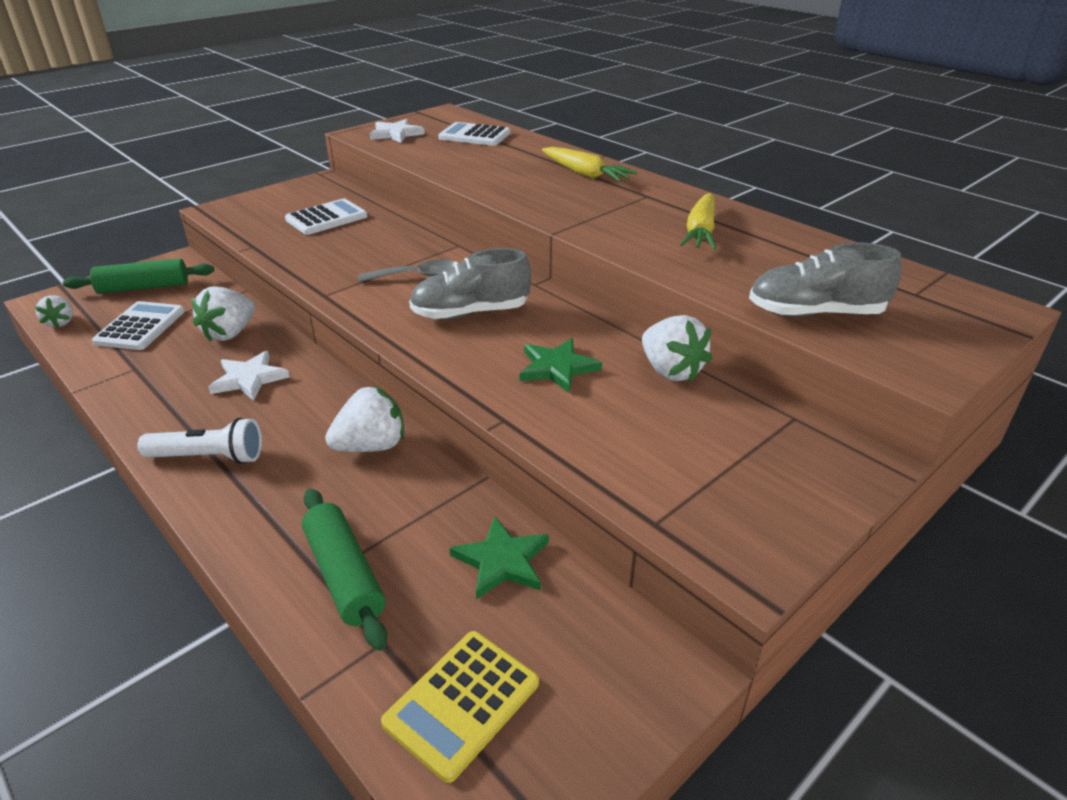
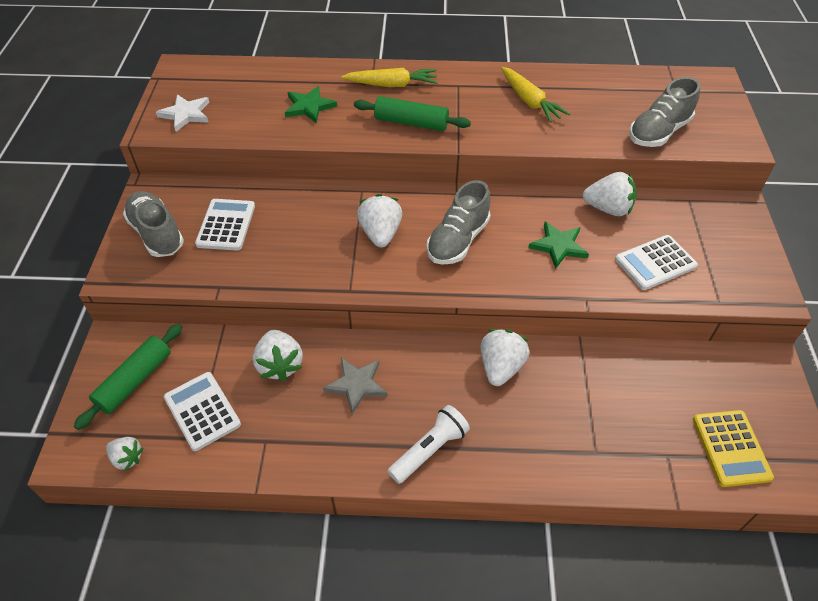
camera: 45 degrees left, 15 degrees up
(249, 378) = (356, 385): white star -> grey star
(278, 202) = (157, 234): none -> grey shoe
(345, 575) = (605, 443): green rolling pin -> green rolling pin (411, 123)
(418, 276) = (380, 234): grey spoon -> white strawberry
(474, 136) = (251, 84): white calculator -> white calculator (655, 263)
(502, 561) = (651, 374): green star -> green star (309, 107)

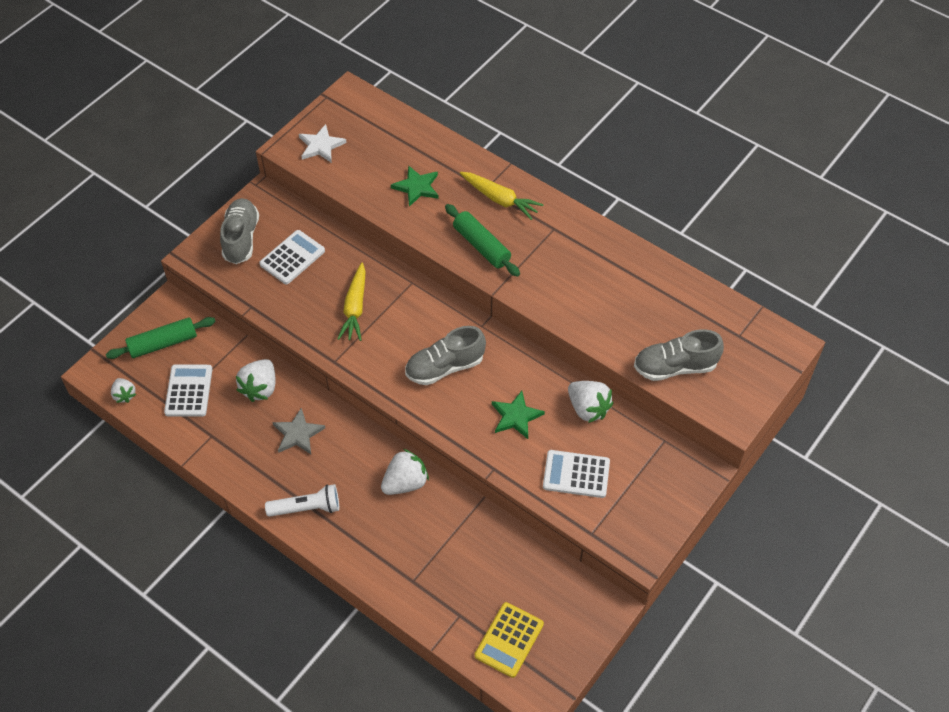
camera: 35 degrees right, 5 degrees up
(380, 234) = (394, 328): white strawberry -> none
(529, 101) = (597, 277): yellow carrot -> yellow carrot (355, 308)

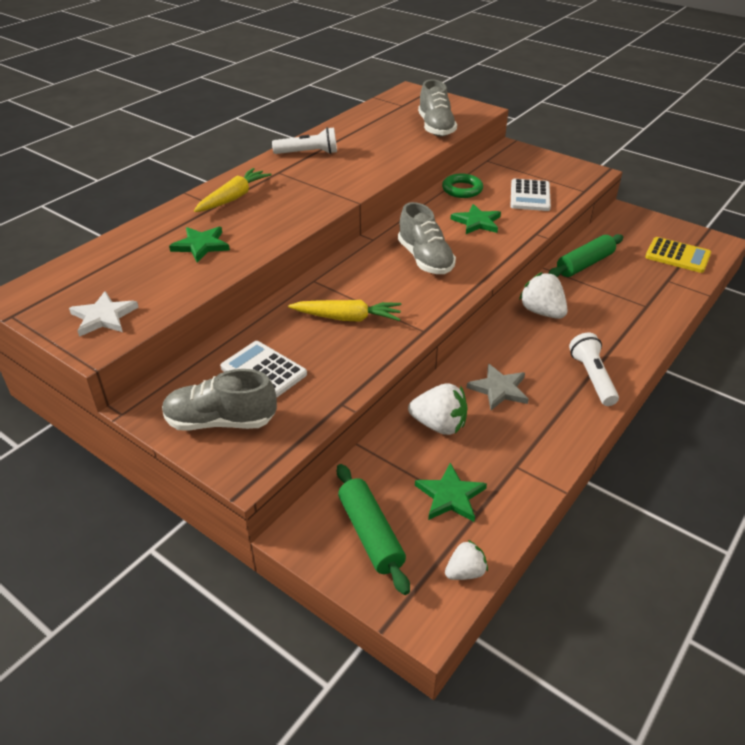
camera: 90 degrees left, 15 degrees down
(188, 391) = (450, 496): white calculator -> green star
(481, 246) = (295, 207): green rolling pin -> green rolling pin (584, 264)
(588, 408) = (462, 189): white strawberry -> green ring
(598, 250) = (308, 153): none -> white flashlight

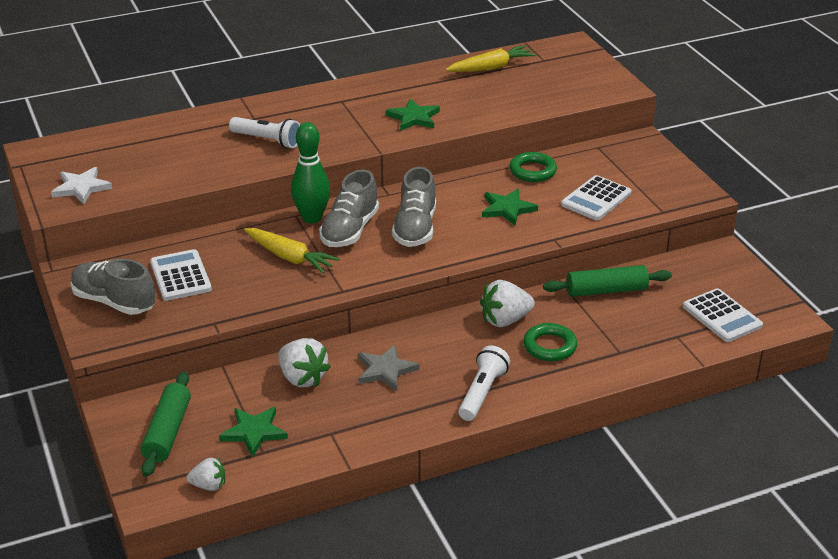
camera: 30 degrees right, 5 degrees down
(201, 245) = (207, 151): green star -> green star (414, 118)
(233, 198) = (276, 115): yellow carrot -> yellow carrot (491, 68)
(308, 153) = (389, 88): white flashlight -> white flashlight (267, 140)
(330, 278) = (312, 218): none -> green bowling pin
(436, 127) = (548, 95): grey shoe -> grey shoe (349, 230)
(542, 312) = (505, 320): white strawberry -> white strawberry turned 105 degrees counterclockwise
(596, 320) = (549, 346): none -> green ring
(677, 256) = (722, 316): yellow calculator -> white calculator

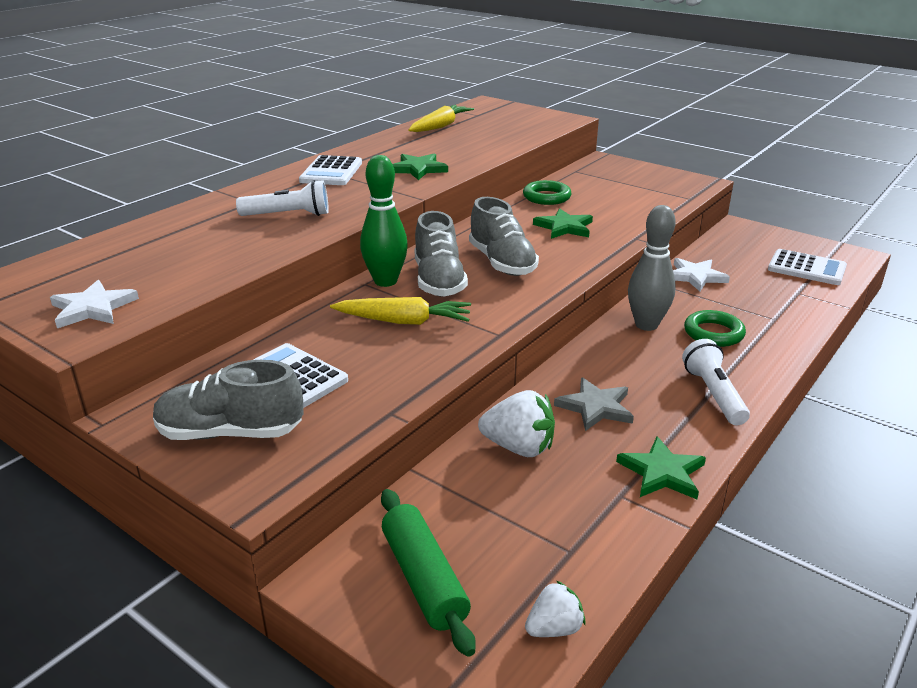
camera: 30 degrees left, 5 degrees down
(254, 432) = (533, 531): green star -> green star (662, 472)
(505, 320) = (646, 325): white strawberry -> grey bowling pin
(596, 199) = (626, 203): white calculator -> white calculator (331, 172)
(606, 290) = (695, 276): green rolling pin -> white star

